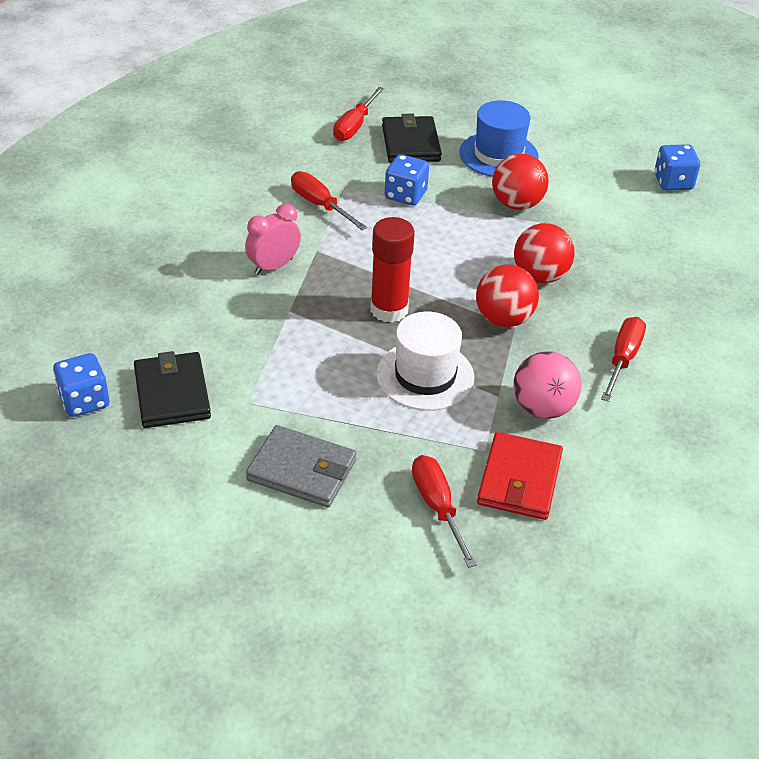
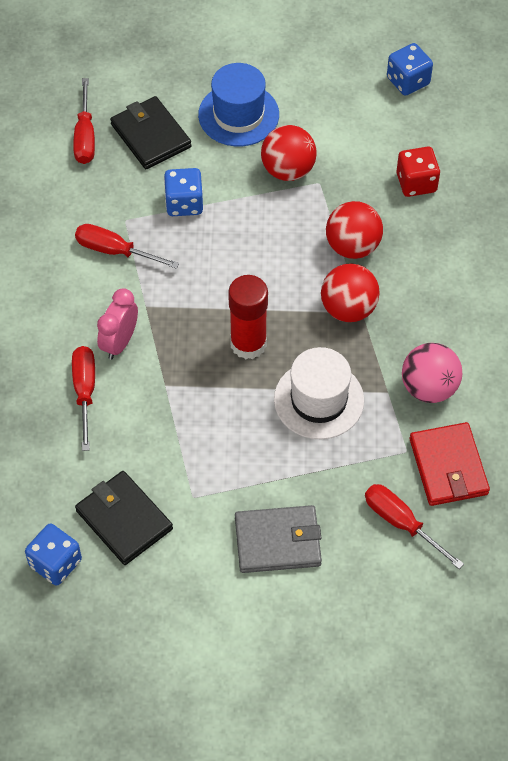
camera: 25 degrees left, 15 degrees up
(623, 359) = (465, 306): red screwdriver -> red screwdriver (85, 391)
(634, 253) = (416, 183): none -> red dice

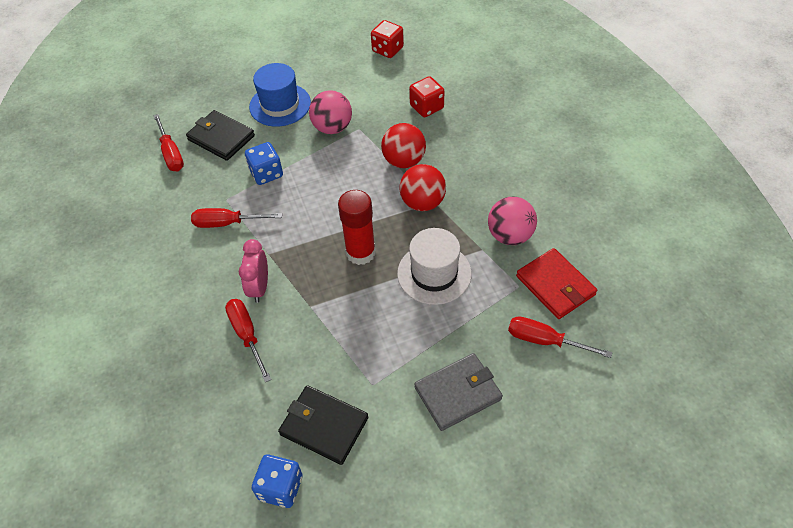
camera: 20 degrees left, 5 degrees down
(288, 170) = (332, 128): red ball -> pink ball
(408, 81) = (387, 49): blue dice -> red dice

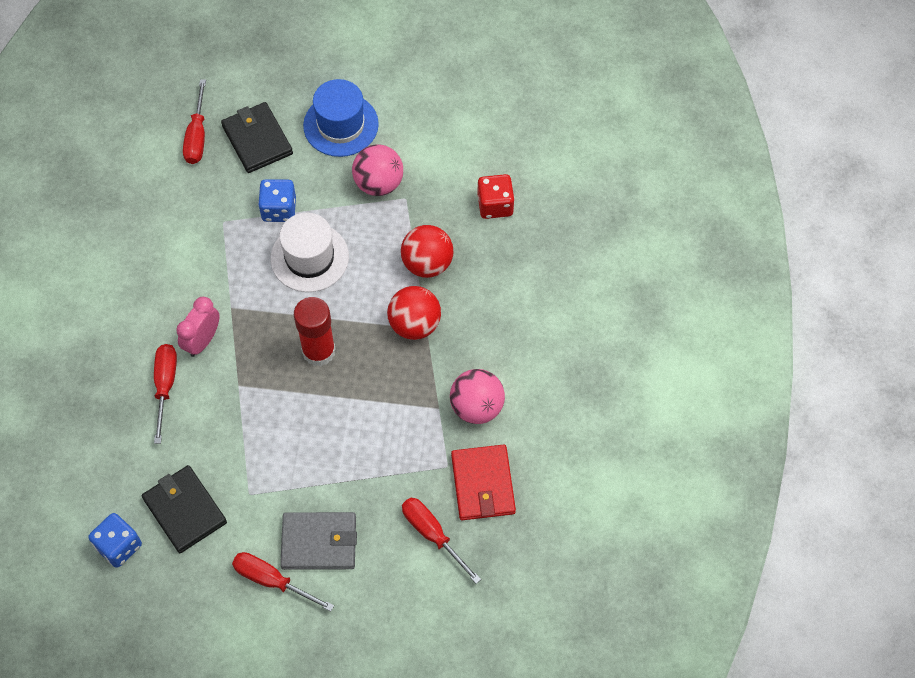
camera: 25 degrees right, 10 degrees up
(227, 223) = (209, 251): red screwdriver -> red screwdriver (271, 580)
(387, 49) = (502, 102): red dice -> none
(434, 273) = (375, 410): white hat -> white hat (309, 257)

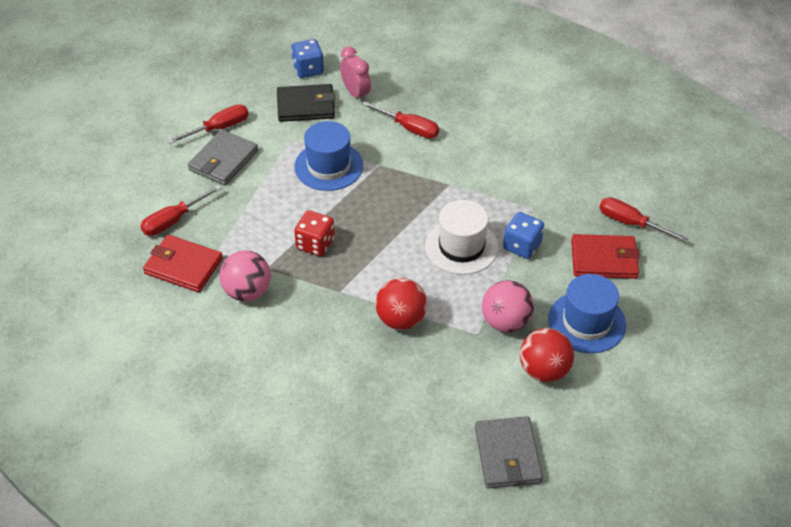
camera: 120 degrees right, 15 degrees down
(202, 341) = (431, 159): pink clock -> pink clock (356, 93)
(257, 140) = (604, 259): black wallet -> red wallet
(268, 432) = (329, 166): none -> blue hat
(319, 351) = (372, 219): red glue stick -> none
(414, 324) = (350, 286): red ball -> red ball (544, 370)
(432, 534) = (173, 221): red screwdriver -> red screwdriver turned 150 degrees clockwise
(495, 205) = (426, 396): red dice -> red dice (315, 244)
(512, 125) = (507, 455): none -> grey wallet

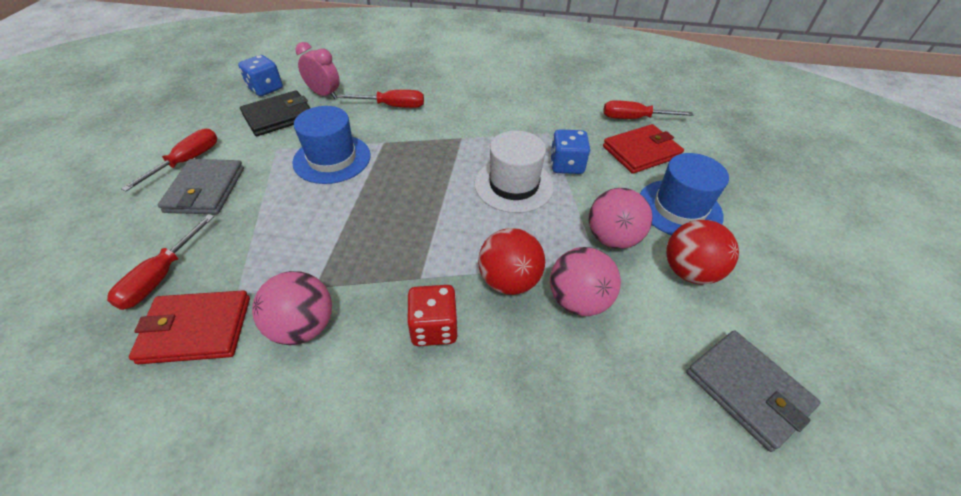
camera: 30 degrees left, 0 degrees up
(315, 244) = (360, 237): red dice -> red dice (434, 327)
(440, 353) = (578, 300): none -> pink ball

